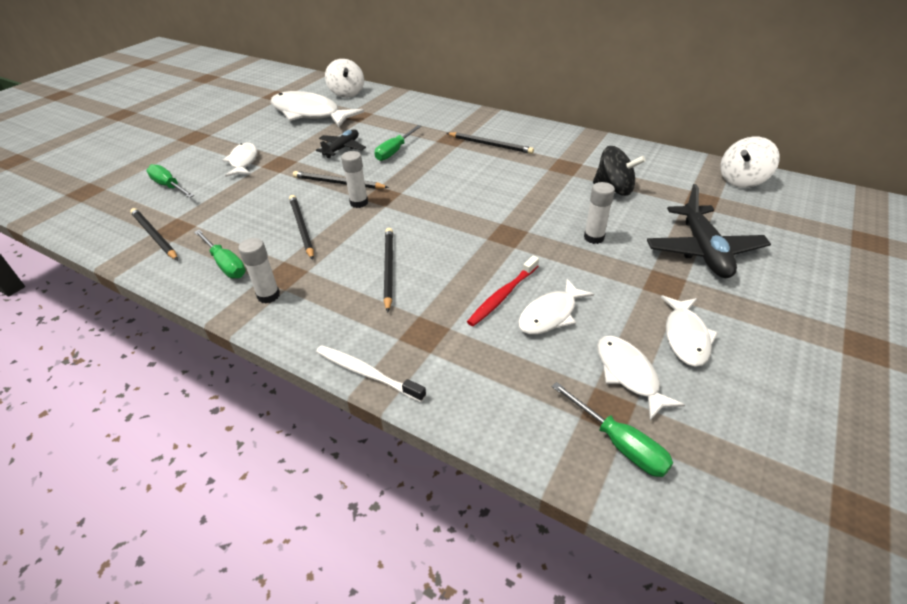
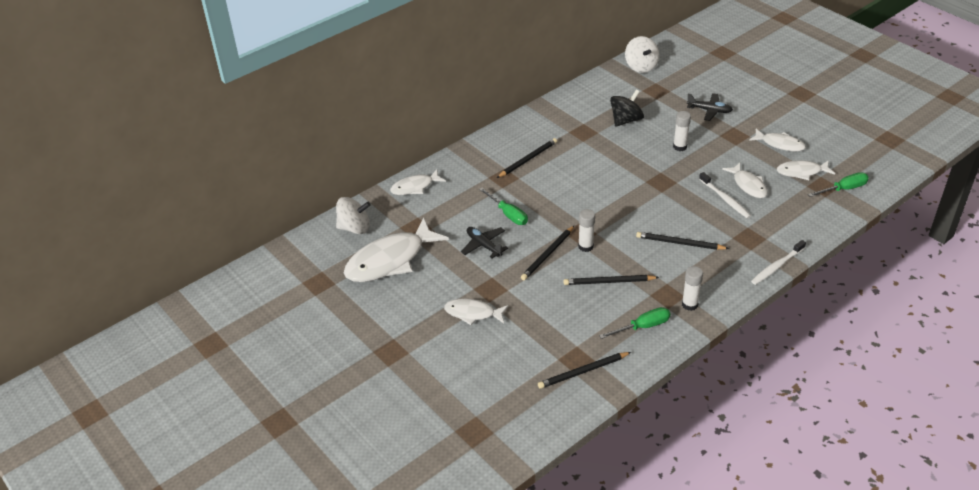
camera: 70 degrees left, 0 degrees up
(169, 186) = (497, 366): green screwdriver -> none
(413, 104) = (415, 187): none -> white fish
(502, 296) = (725, 199): red toothbrush -> white toothbrush
(703, 250) = (709, 110): black plane -> black plane, size x0.62

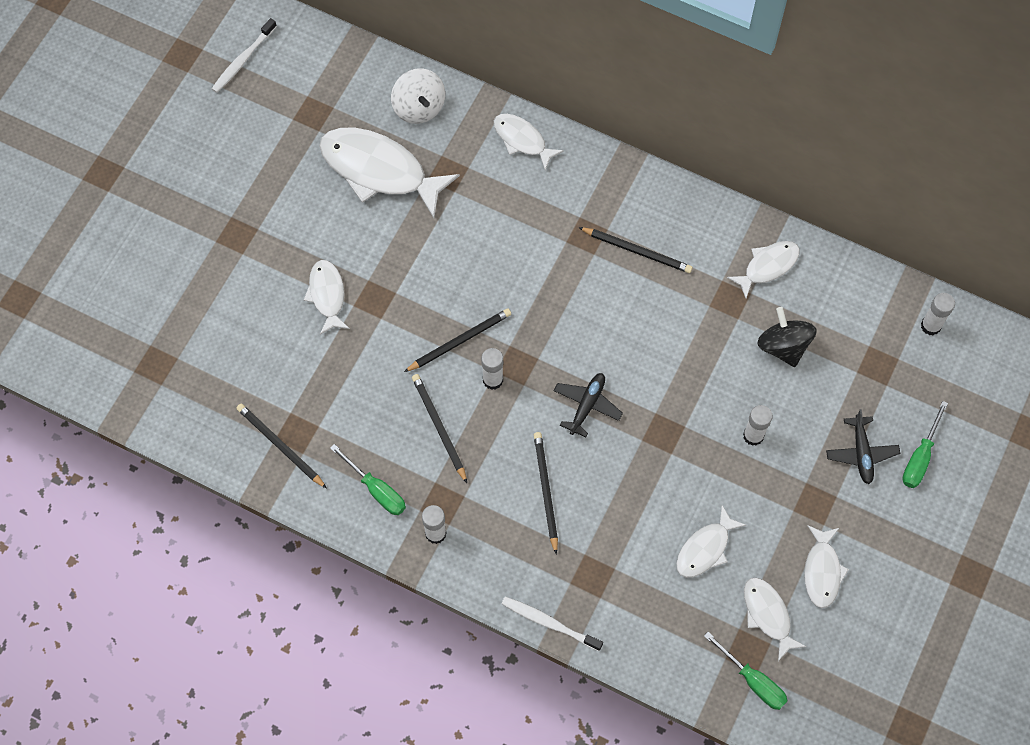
camera: 65 degrees right, 25 degrees up
(484, 245) = (447, 262): black plane -> black plane (587, 405)
(508, 214) = (516, 268): green screwdriver -> green screwdriver (920, 457)
(547, 255) = (460, 341): black pencil -> black pencil turned 135 degrees clockwise
(570, 112) = (767, 266): none -> white fish
(626, 120) = (783, 346): black spinning top -> black spinning top turned 135 degrees counterclockwise
(641, 66) = (930, 326): white spinning top -> white glue stick
(725, 199) = (661, 525): white toothbrush -> white toothbrush (243, 60)

